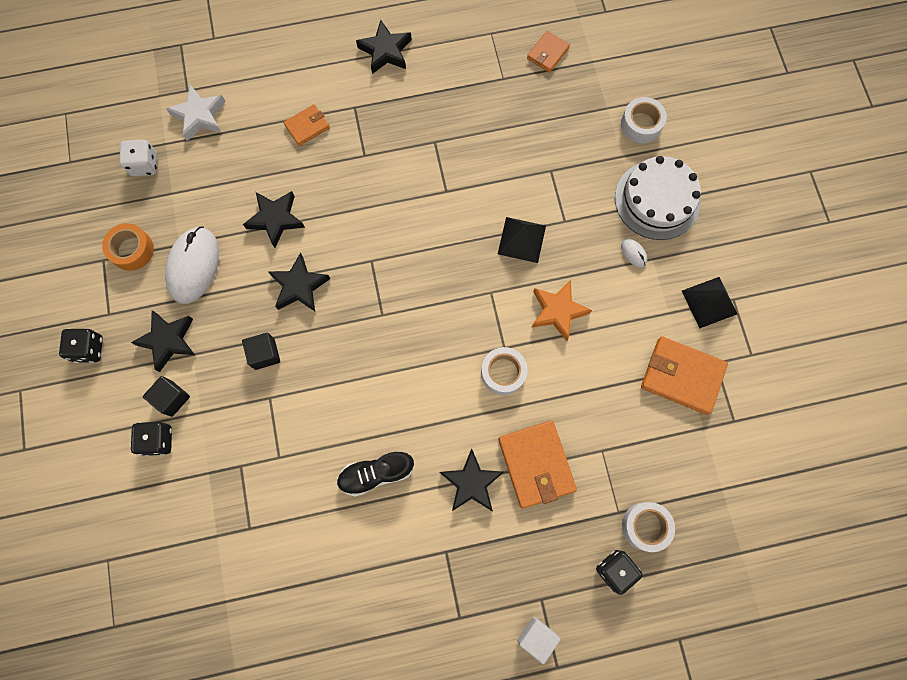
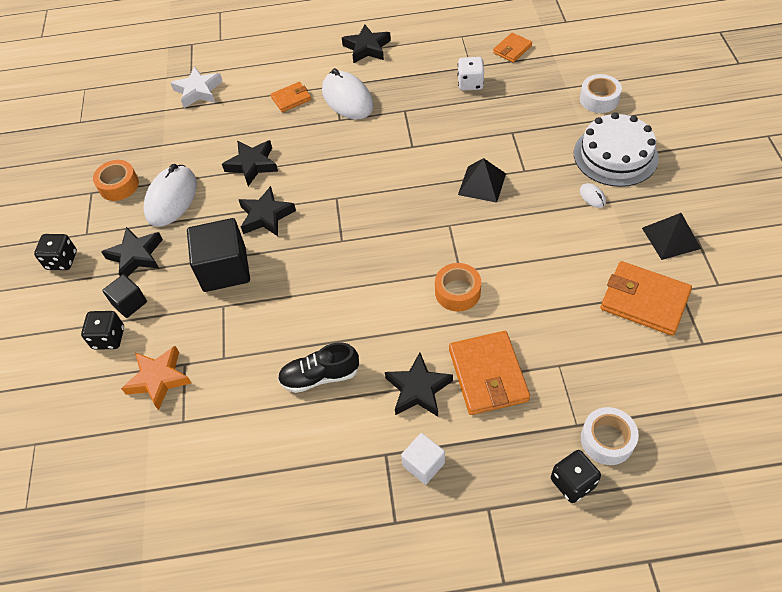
camera: 10 degrees right, 20 degrees down
(144, 165) = (143, 124): white dice -> white dice (470, 83)
(265, 354) = (224, 269): black cube -> black cube, size x1.83
(370, 126) = (347, 99): none -> white mouse
(503, 373) = (457, 292): white tape -> orange tape
(536, 637) = (481, 548): white cube -> white cube (423, 464)
(557, 311) = (515, 242): orange star -> orange star (159, 379)

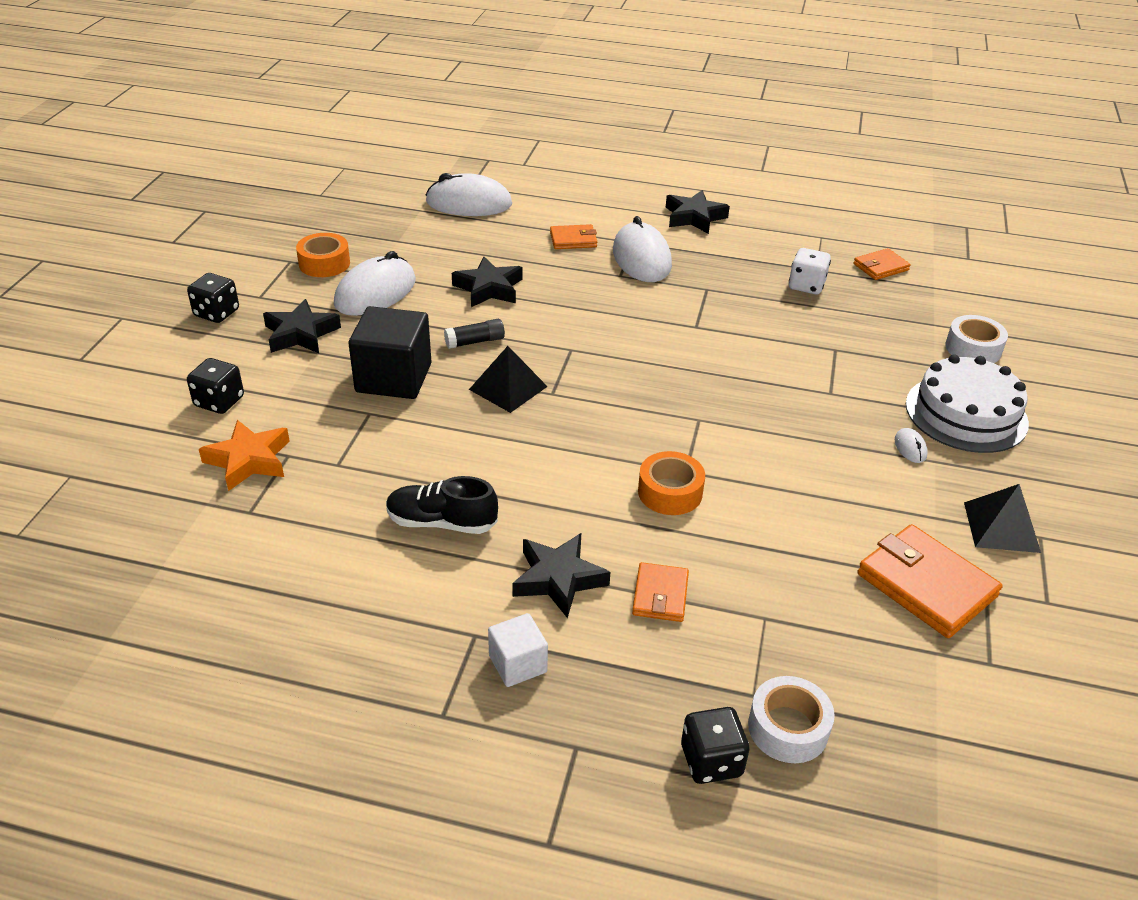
camera: 15 degrees right, 15 degrees down
(129, 303) = (264, 376): black cube -> none
(198, 91) = (469, 203): white star -> white mouse
(266, 216) = (475, 341): black star -> black glue stick
(482, 184) = (765, 390): black pyramid -> black pyramid (508, 388)
(488, 375) = (660, 595): orange wallet -> orange wallet, size x0.57

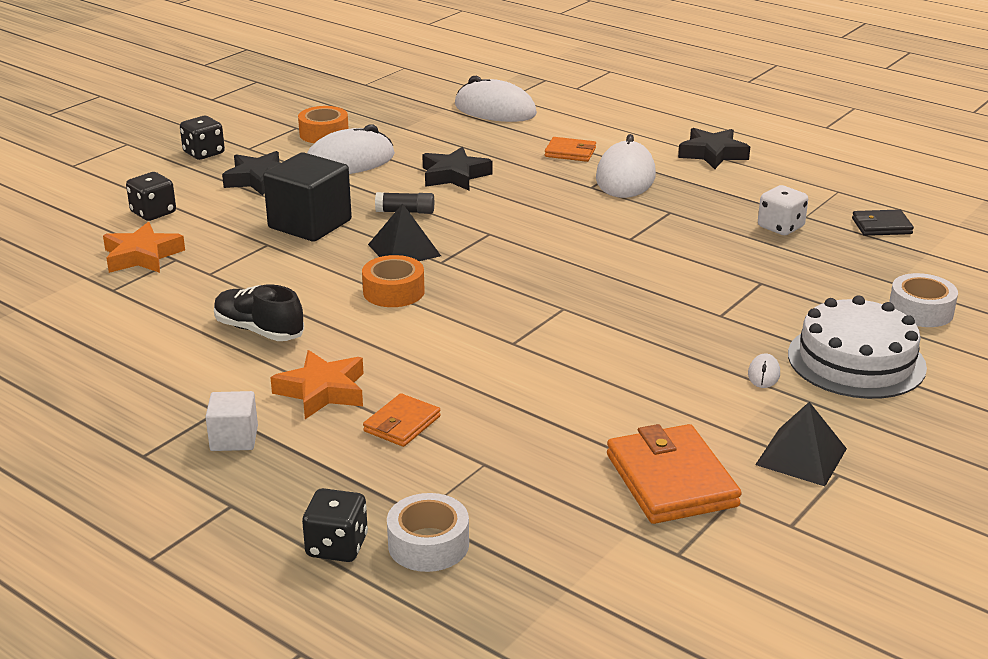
camera: 25 degrees right, 10 degrees down
(558, 579) = (322, 391): black star -> orange star
(670, 492) = (482, 354): orange tape -> orange tape (393, 291)
(880, 267) = (881, 226): orange wallet -> black wallet

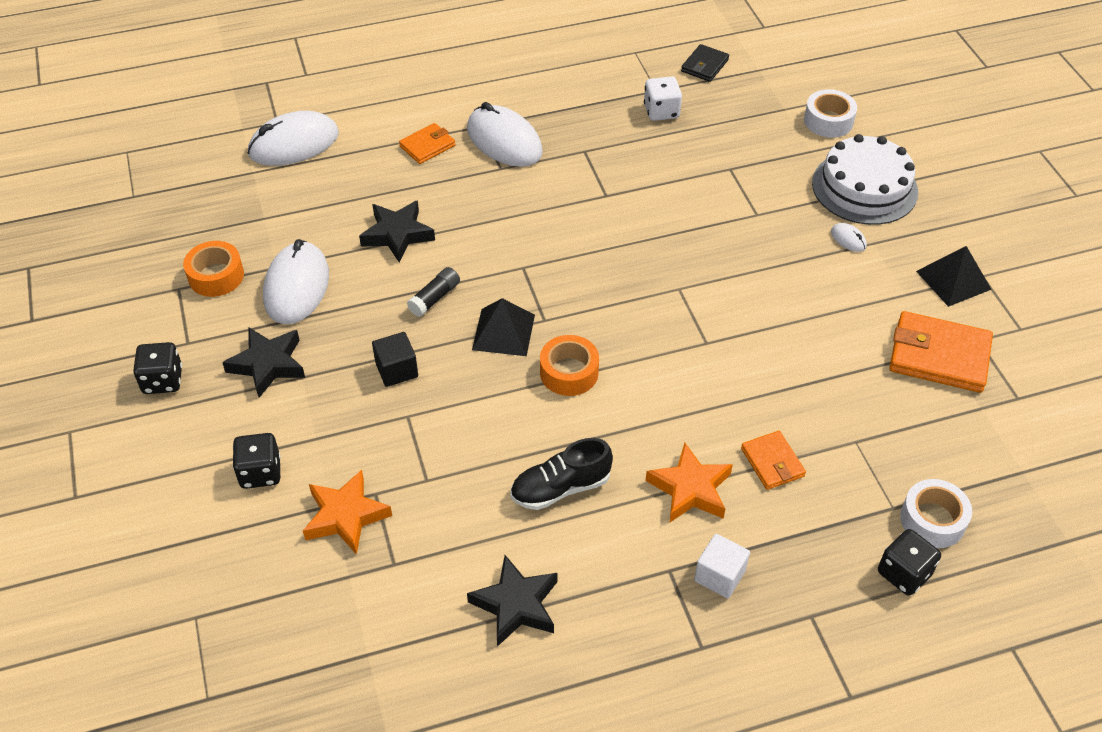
camera: 55 degrees left, 20 degrees up
(310, 224) = (396, 370): black cube -> black cube, size x0.55
(712, 154) = (513, 74): black star -> black star (516, 605)

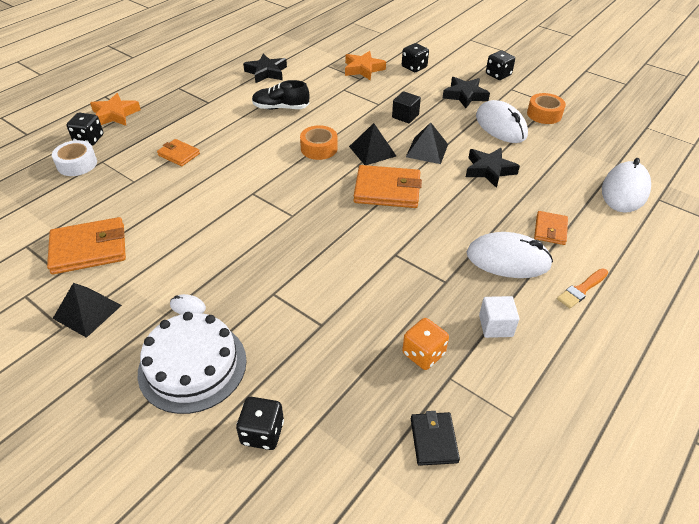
camera: 145 degrees right, 5 degrees down
(434, 298) = (427, 150): black glue stick -> black pyramid
(474, 92) = (581, 289): none -> orange brush
(542, 267) = (387, 190): none -> orange wallet
(560, 488) = (280, 108): black shoe -> black shoe turned 120 degrees counterclockwise
(661, 111) = (423, 354): white dice -> orange dice
(690, 489) = (217, 129): orange star -> orange star (115, 114)
(719, 576) = (183, 108): white cube -> white cube (495, 326)
(828, 121) = (262, 432): white tape -> black dice

